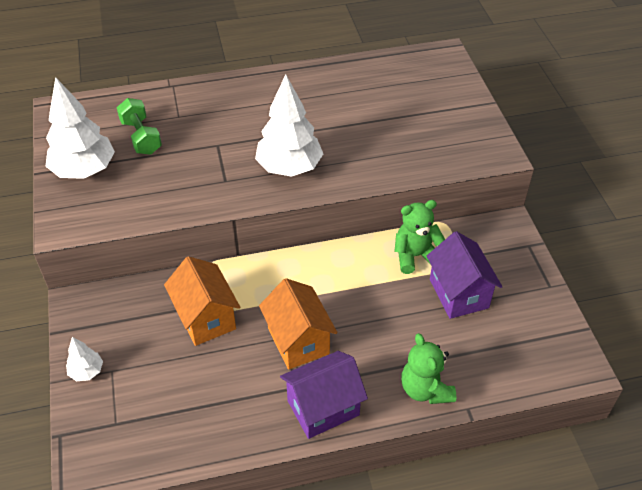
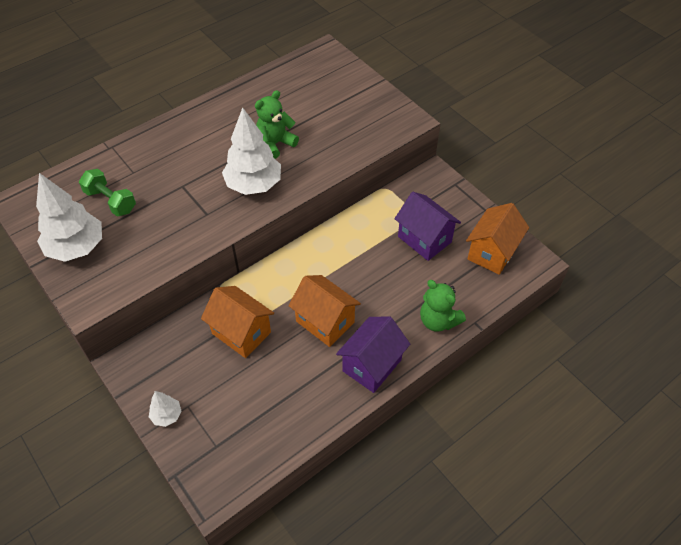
camera: 25 degrees left, 5 degrees up
(415, 256) = (377, 222): green teddy bear -> green teddy bear (275, 144)
(532, 337) = (492, 252): none -> orange house

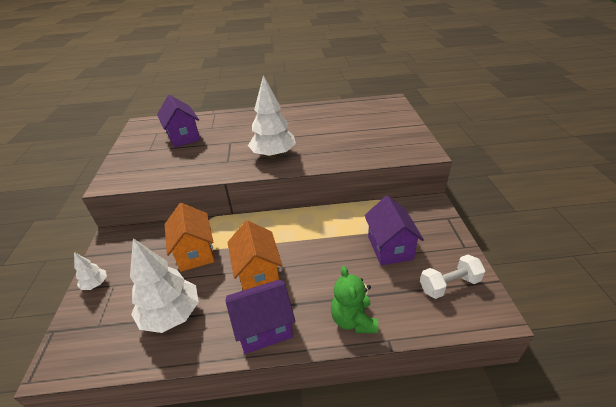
camera: 35 degrees right, 15 degrees down
(76, 247) = (139, 153): white tree -> white tree (171, 315)
(110, 201) = (183, 137): green dumbbell -> purple house
(275, 144) = (310, 138): green teddy bear -> none
(492, 252) = (449, 284): orange house -> white dumbbell

